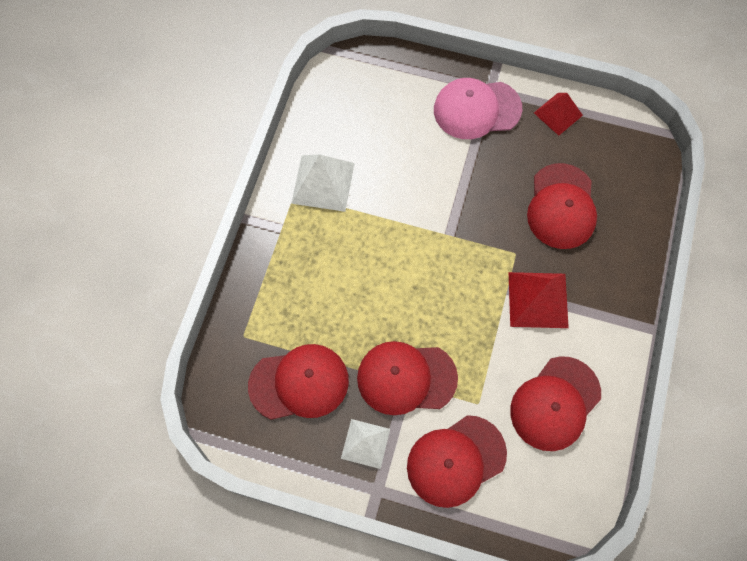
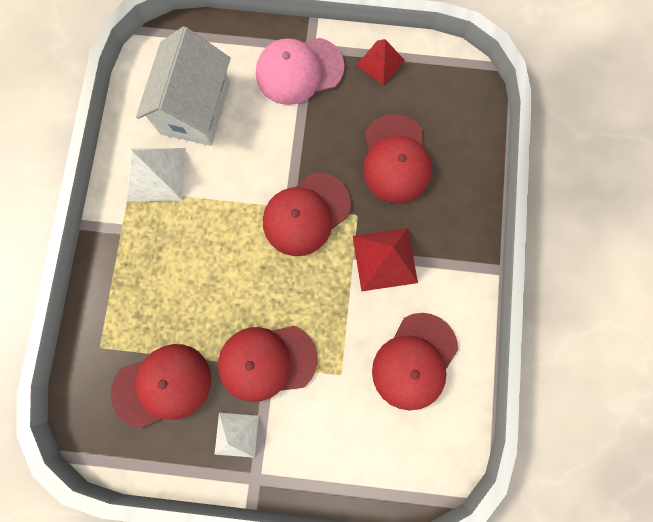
camera: 10 degrees left, 10 degrees up
(370, 128) = (195, 108): none -> white house
(456, 461) = (326, 436): red cap -> red cap (306, 214)

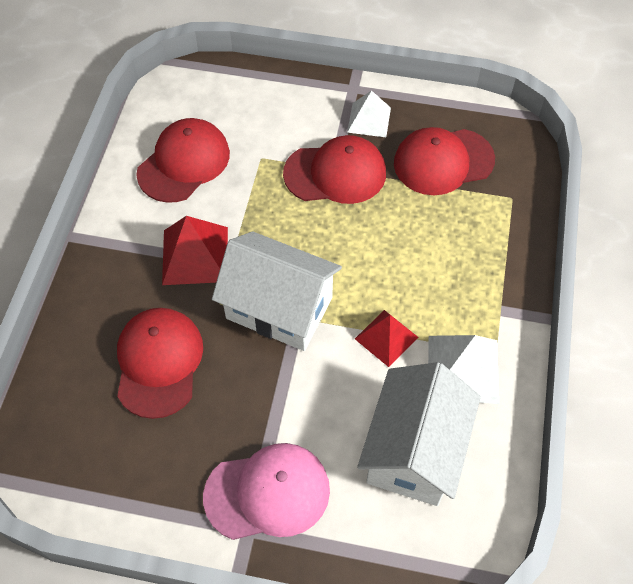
camera: 175 degrees left, 20 degrees down
(306, 214) = (279, 308): red cap -> white house
(380, 62) = (151, 496): red pyramid -> red pyramid (386, 338)

